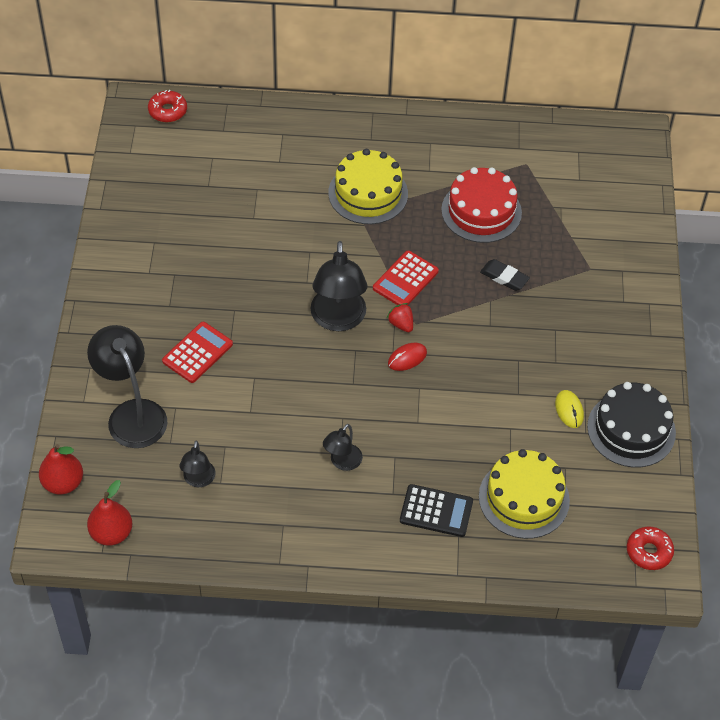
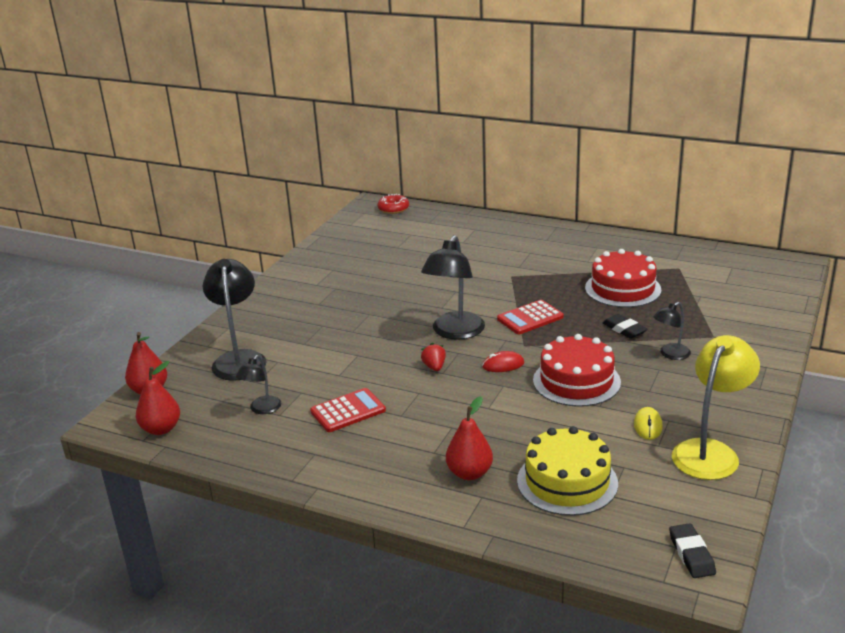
camera: 25 degrees right, 25 degrees down
(197, 353) = (320, 333): red calculator -> red calculator (348, 411)
(342, 462) = (399, 421): black lamp -> black lamp (670, 354)
(368, 193) = (526, 267): yellow cake -> none
(401, 324) = (510, 343): red strawberry -> red strawberry (434, 367)
(436, 511) = (469, 473): black calculator -> red pear
(485, 365) = (576, 381): none -> red cake
(631, 429) = (710, 452): black cake -> yellow lamp
(649, 552) = (691, 554): red donut -> black eraser

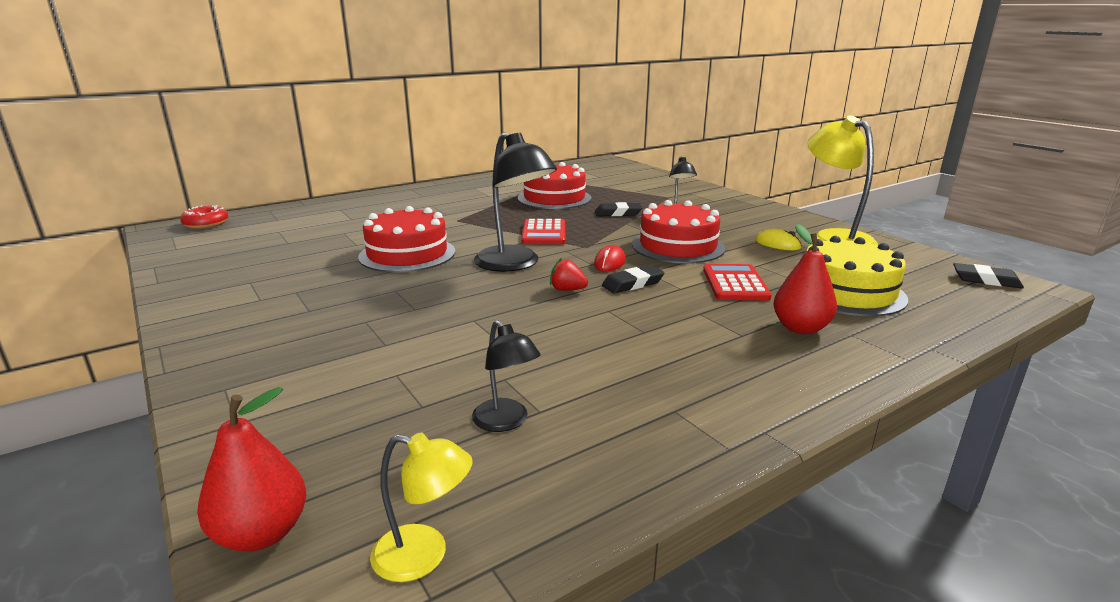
camera: 60 degrees left, 5 degrees down
(161, 429) = (424, 556): red pear -> yellow lamp
(239, 359) = (333, 403): black lamp -> none
(348, 411) = (595, 359): red calculator -> red calculator (735, 283)
(426, 290) = (407, 254): none -> red cake
(473, 387) = (633, 284): none -> black eraser

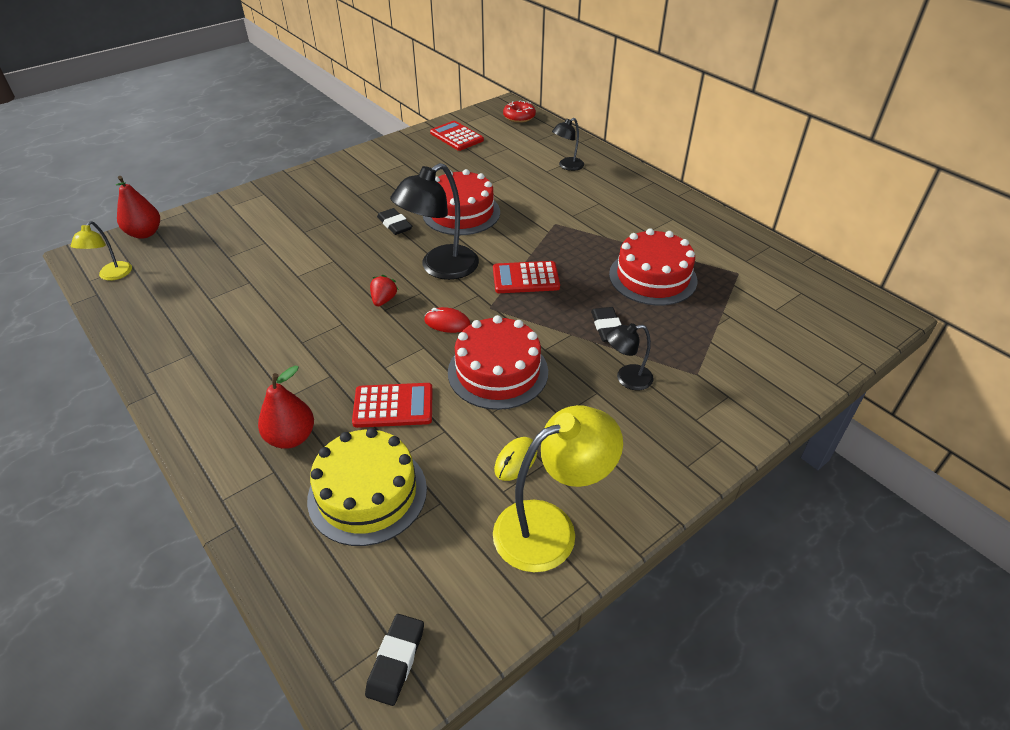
camera: 85 degrees right, 20 degrees up
(212, 253) = (456, 137): none -> red calculator
(506, 422) = (202, 287): black lamp -> black lamp (567, 166)
(633, 284) = (395, 337): black eraser -> black eraser (394, 224)

